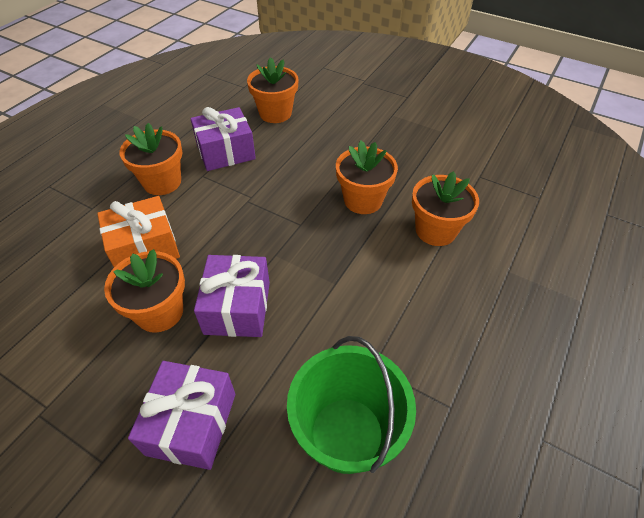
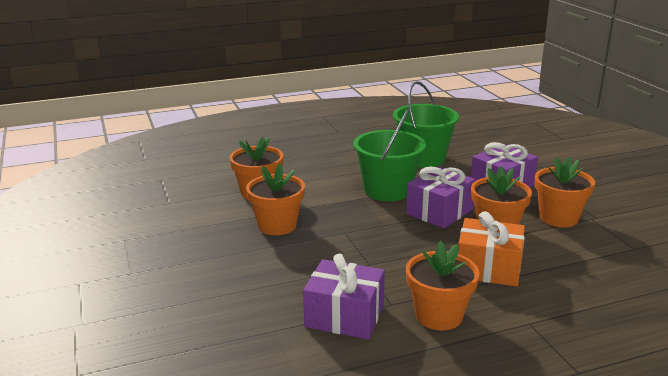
camera: 140 degrees left, 25 degrees down
(275, 113) = (237, 335): orange flower pot -> orange flower pot (558, 218)
(322, 315) = (387, 190): none -> green bucket

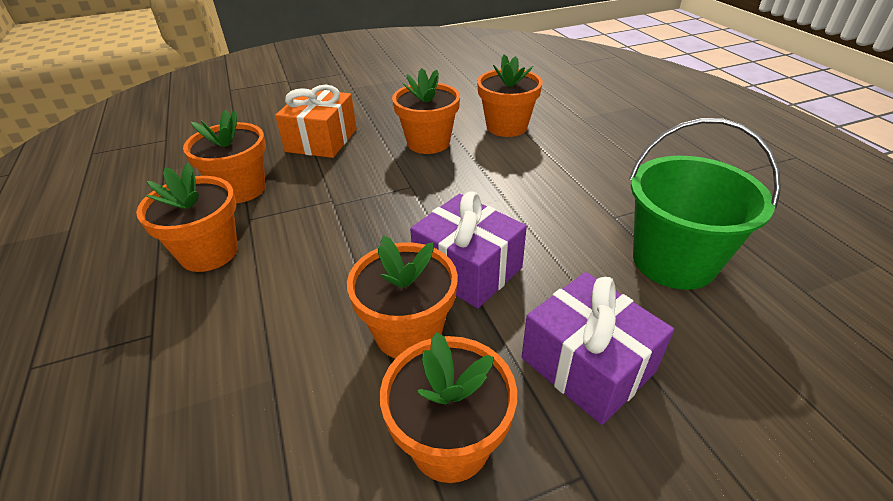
camera: 90 degrees right, 15 degrees up
(344, 316) = (241, 189): purple gift -> orange flower pot
(387, 190) = (533, 219): green bucket -> none
(488, 268) = (294, 308): orange gift -> orange gift (321, 140)

